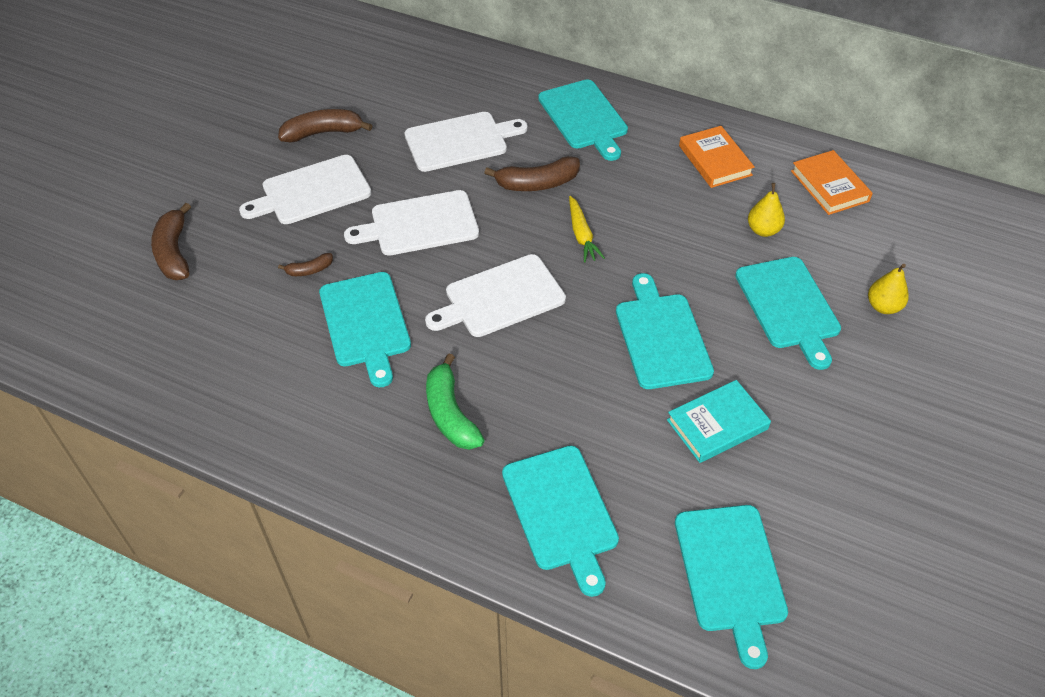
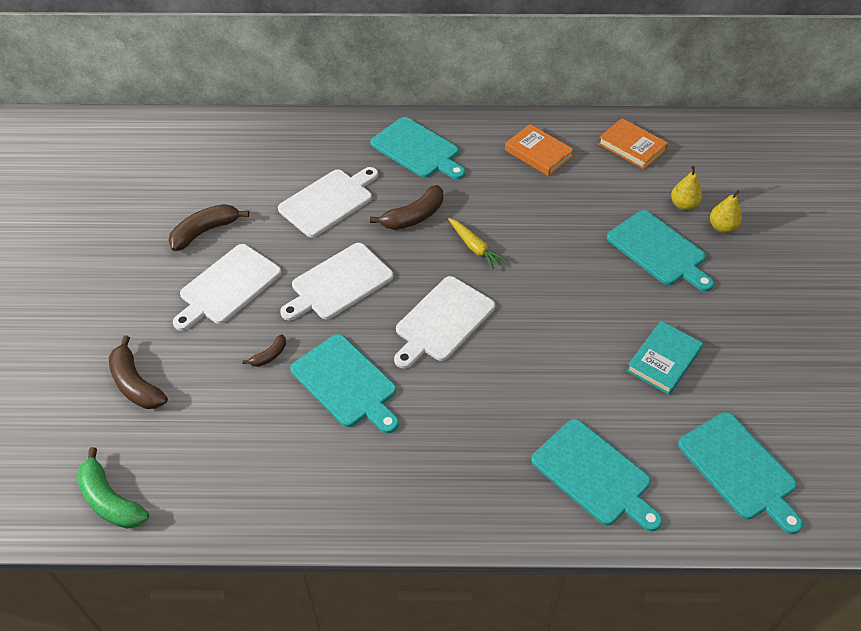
camera: 25 degrees left, 0 degrees up
(450, 413) = (462, 431): green banana -> green banana (110, 500)
(661, 337) = (583, 307): turquoise cutting board -> none
(763, 230) = (606, 197): yellow pear -> yellow pear (683, 205)

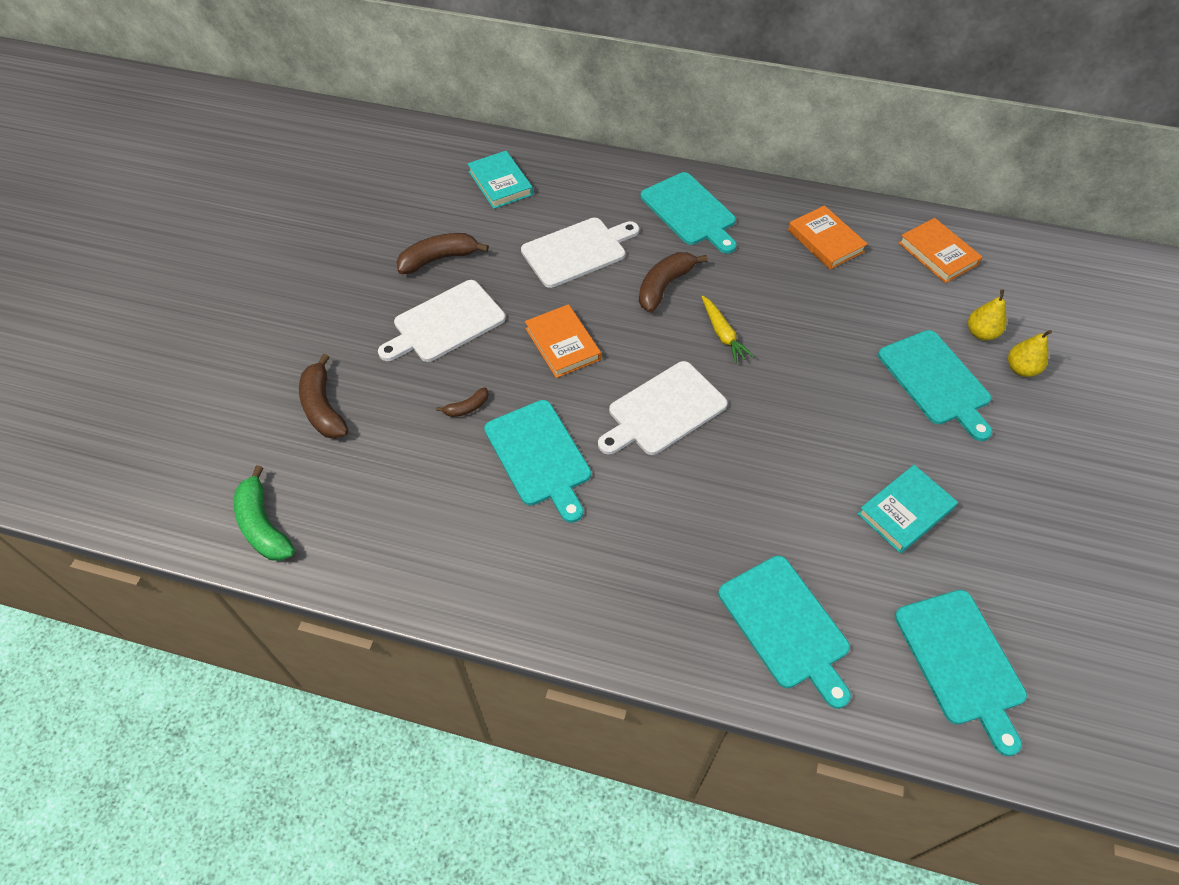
camera: 15 degrees right, 5 degrees up
(242, 155) = (500, 183): none -> turquoise book
(339, 283) = (562, 344): white cutting board -> orange book
(413, 216) = (664, 286): brown banana -> brown banana turned 150 degrees clockwise

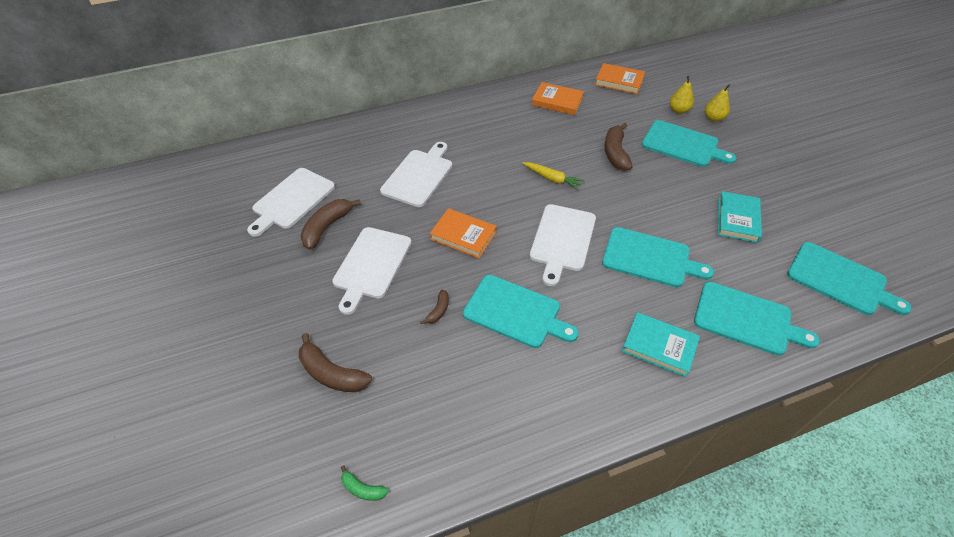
camera: 35 degrees left, 5 degrees down
(263, 525) = (363, 489): green banana -> green banana, size x0.53
(430, 211) = (291, 200): none -> white cutting board
(500, 183) = (327, 159): turquoise book -> turquoise book (659, 346)
(664, 286) = (492, 169): brown banana -> brown banana (615, 153)
(690, 212) = (466, 121): turquoise cutting board -> turquoise cutting board (650, 258)

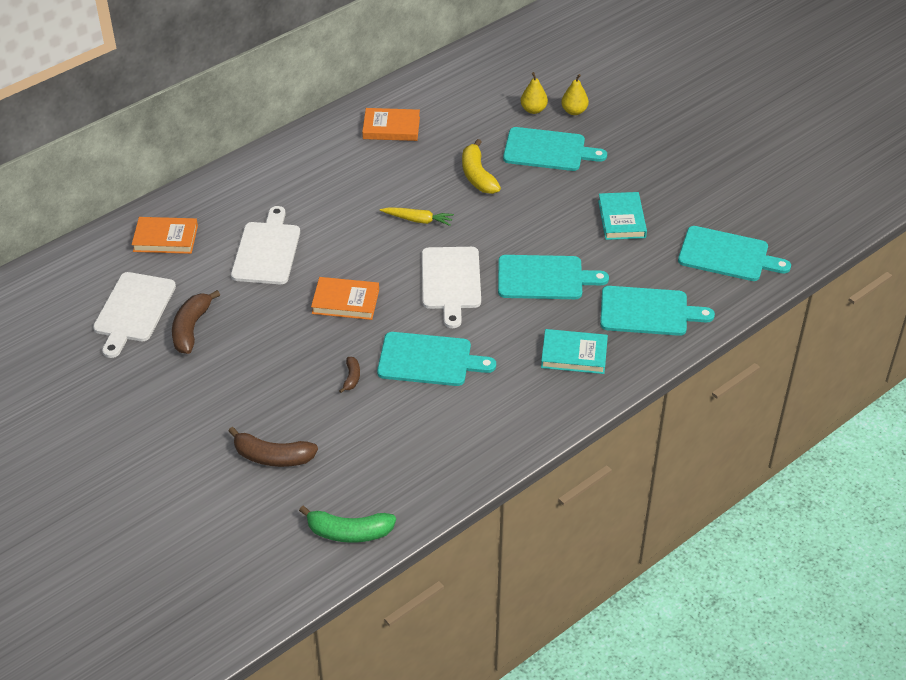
camera: 20 degrees left, 5 degrees down
(363, 489) = (349, 532): green banana -> green banana, size x1.89
(371, 265) = (261, 354): white cutting board -> none
(615, 153) = (477, 175): brown banana -> yellow banana
(619, 81) = (455, 87): orange book -> orange book (165, 238)

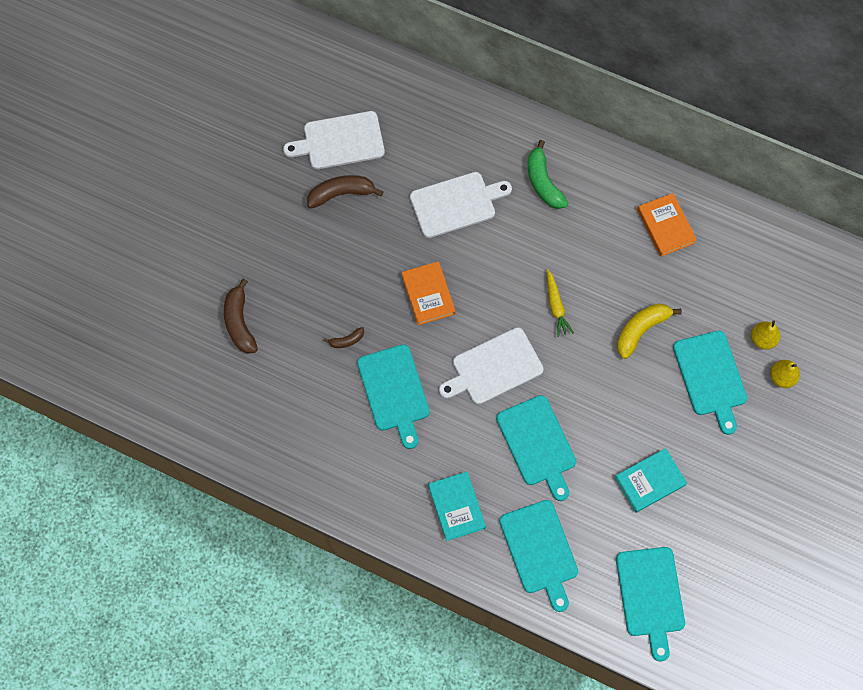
camera: 65 degrees right, 25 degrees up
(165, 238) = (430, 120): orange book -> none
(349, 532) = (192, 414): green banana -> green banana (543, 182)

